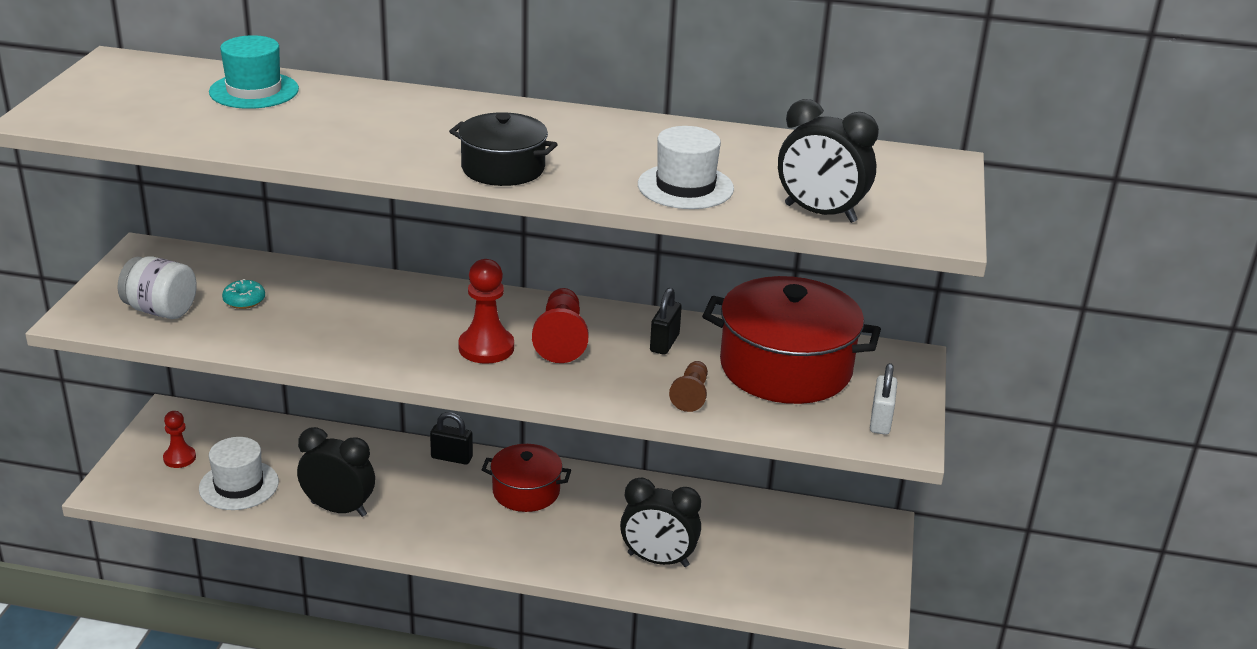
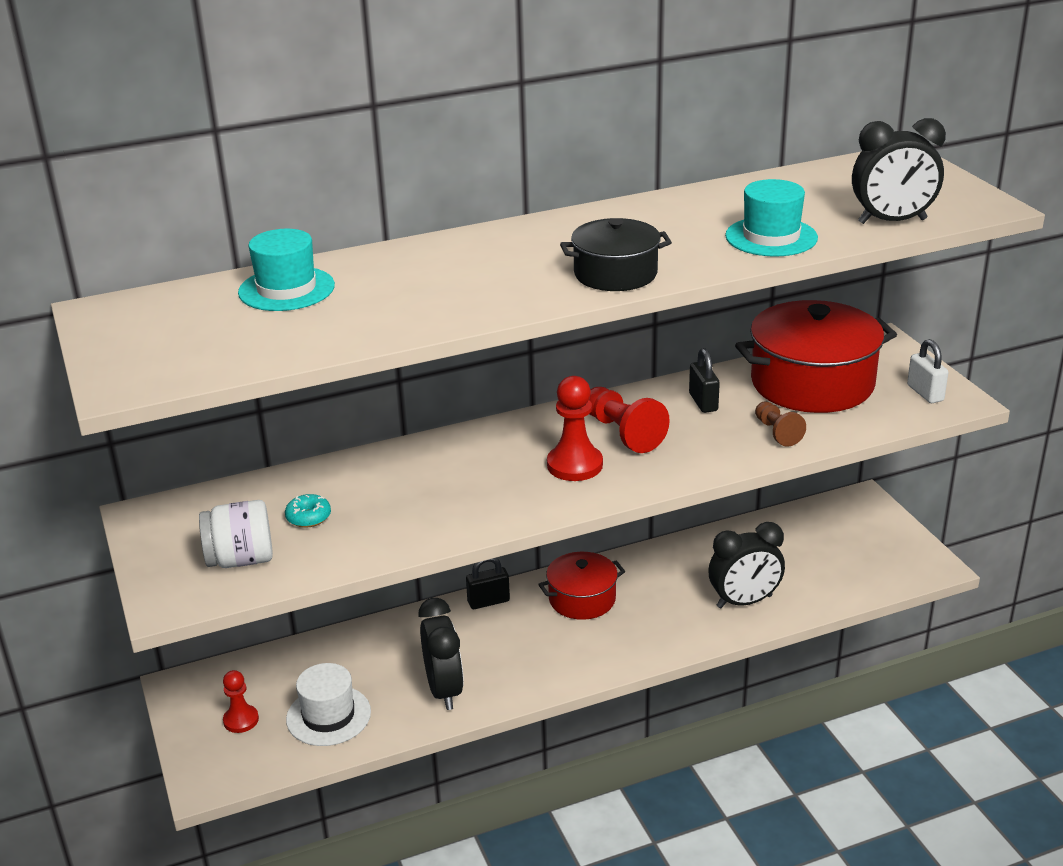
camera: 30 degrees left, 0 degrees up
(339, 509) = (444, 690): black clock -> black clock turned 90 degrees clockwise
(685, 187) = (771, 237): white hat -> turquoise hat

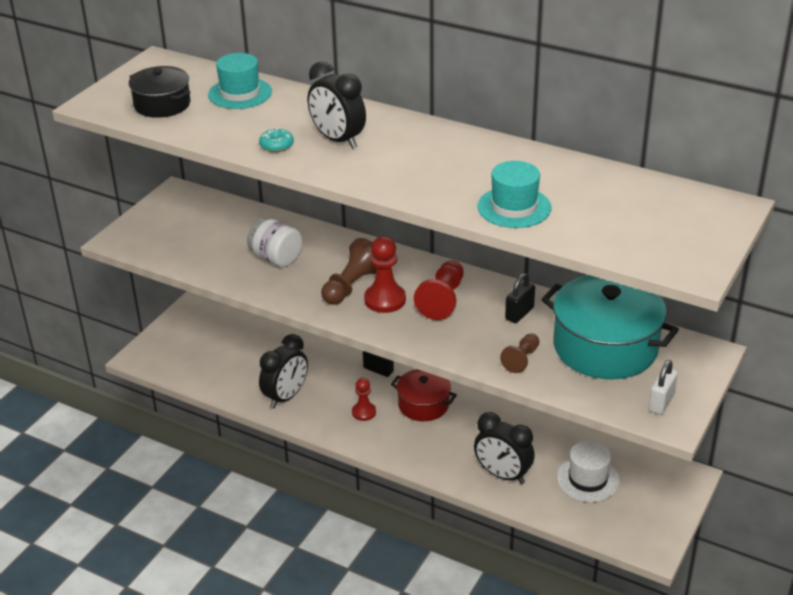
camera: 50 degrees right, 5 degrees up
(241, 560) = (172, 241): white jar -> white jar (276, 258)
(241, 720) = (190, 341): red pawn -> red pawn (364, 412)
(308, 517) = (230, 240): turquoise donut -> turquoise donut (276, 146)
(328, 716) = (223, 368): white hat -> white hat (587, 479)
(521, 474) = (352, 286): none -> brown pawn
(615, 274) = (386, 177): black pot -> black pot (162, 104)
(812, 383) = (605, 347): red pot -> turquoise pot
(892, 221) = (607, 242): black clock -> black clock (338, 140)

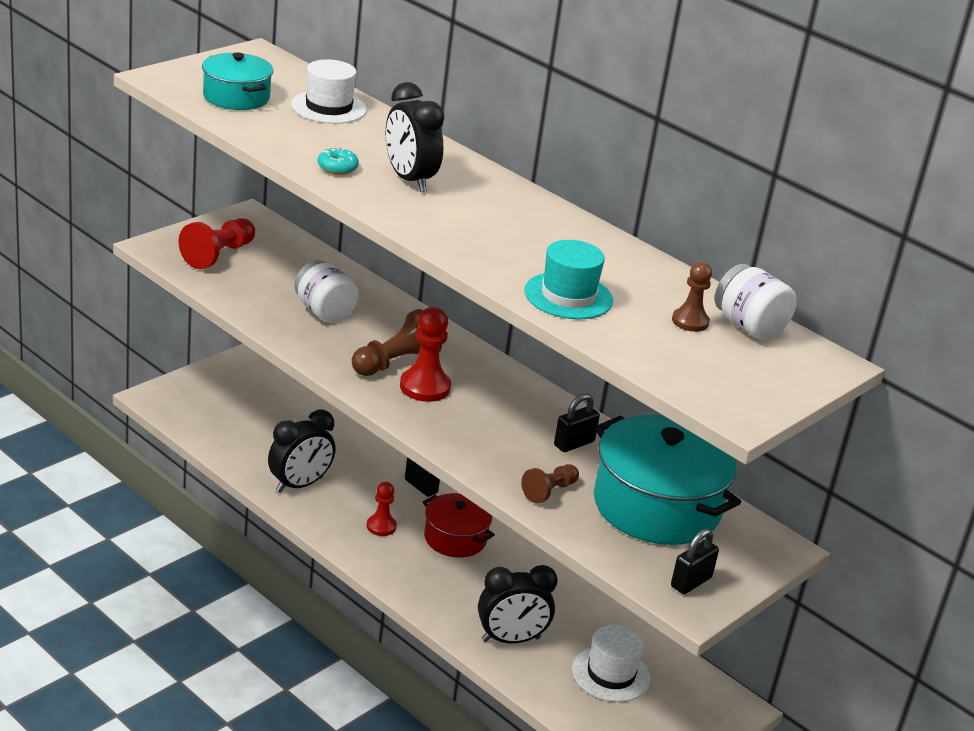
camera: 10 degrees right, 5 degrees down
(162, 104) = (236, 97): black pot -> turquoise pot
(240, 93) = (328, 107): turquoise hat -> white hat
(442, 300) = (491, 405): red pawn -> red pawn (218, 255)
(502, 475) = (511, 639): black clock -> black clock turned 60 degrees counterclockwise
(615, 202) = (690, 321): none -> brown pawn
(659, 193) = (749, 327): none -> white jar
(661, 402) = (691, 582): white padlock -> black padlock

